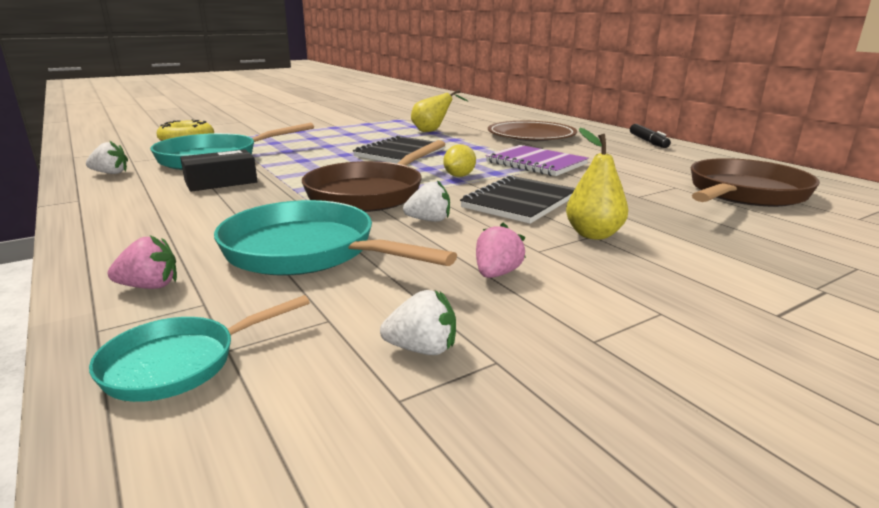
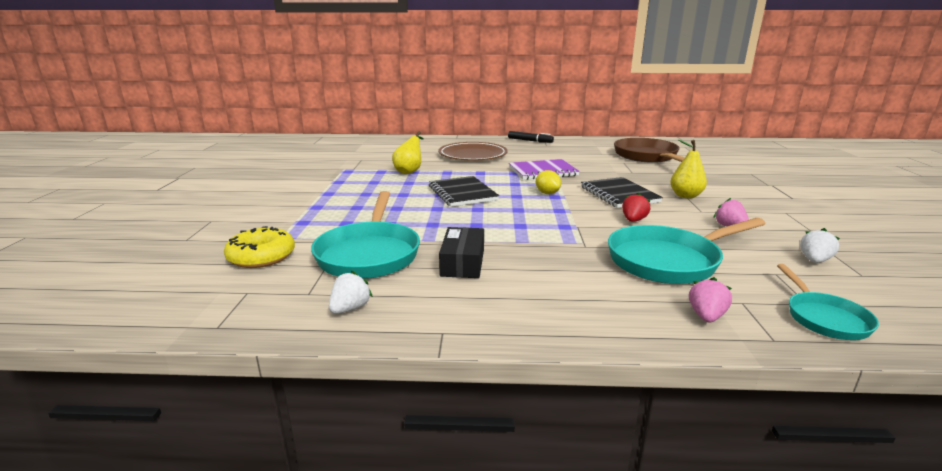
camera: 55 degrees left, 0 degrees up
(370, 193) = (559, 222): brown pan -> none
(429, 220) = (633, 220): white strawberry -> red strawberry

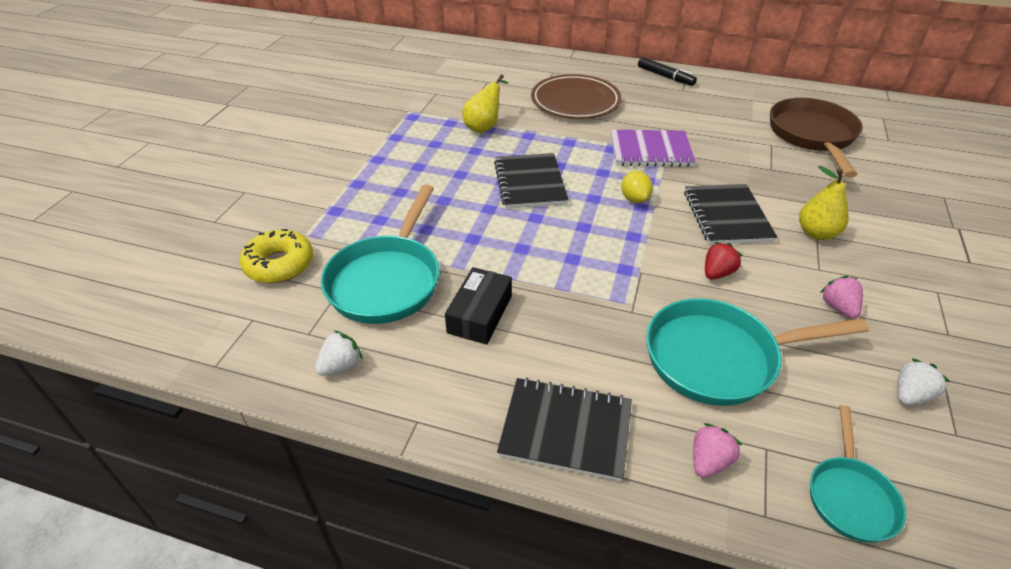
camera: 15 degrees right, 20 degrees up
(578, 317) = (566, 430): none -> black notebook

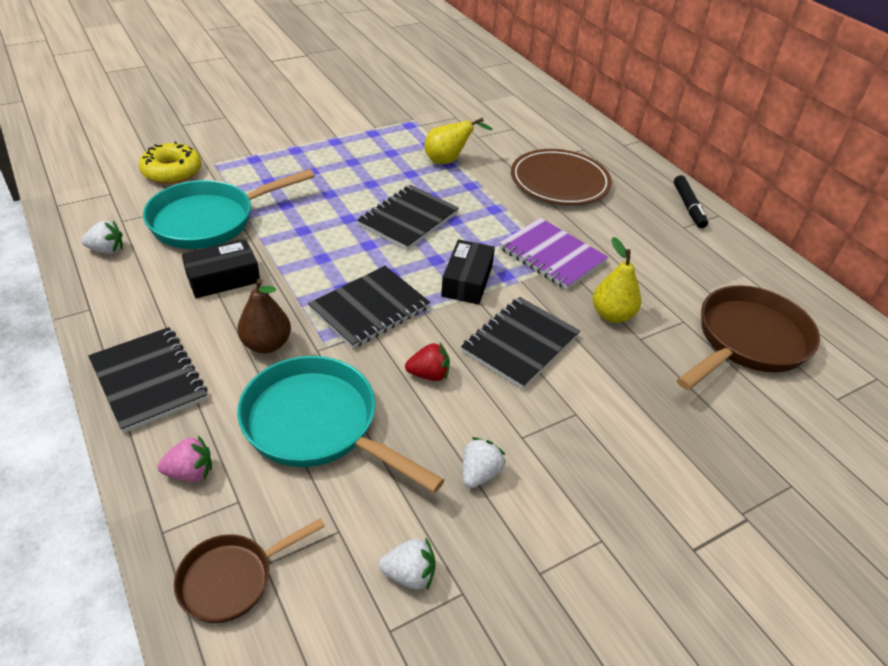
camera: 40 degrees right, 0 degrees up
(595, 335) = (266, 344): none -> brown pear
(613, 259) = (370, 309): none -> black notebook
(634, 199) = (467, 281): yellow lemon -> black box
(816, 233) = (577, 412): yellow pear -> yellow pear (612, 315)
(838, 307) = (479, 473): pink strawberry -> white strawberry
(850, 497) = (232, 579): turquoise pan -> brown pan

